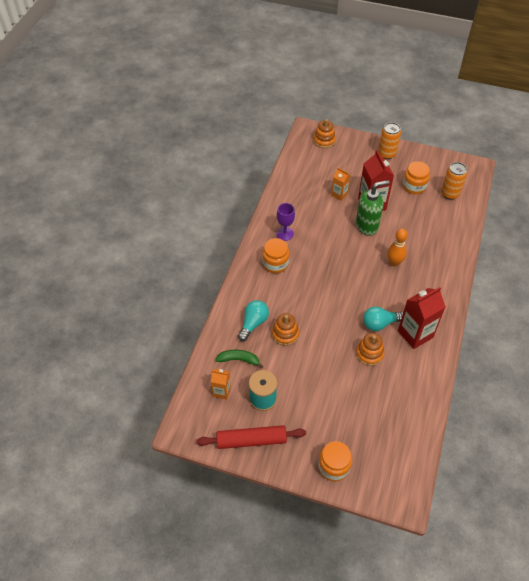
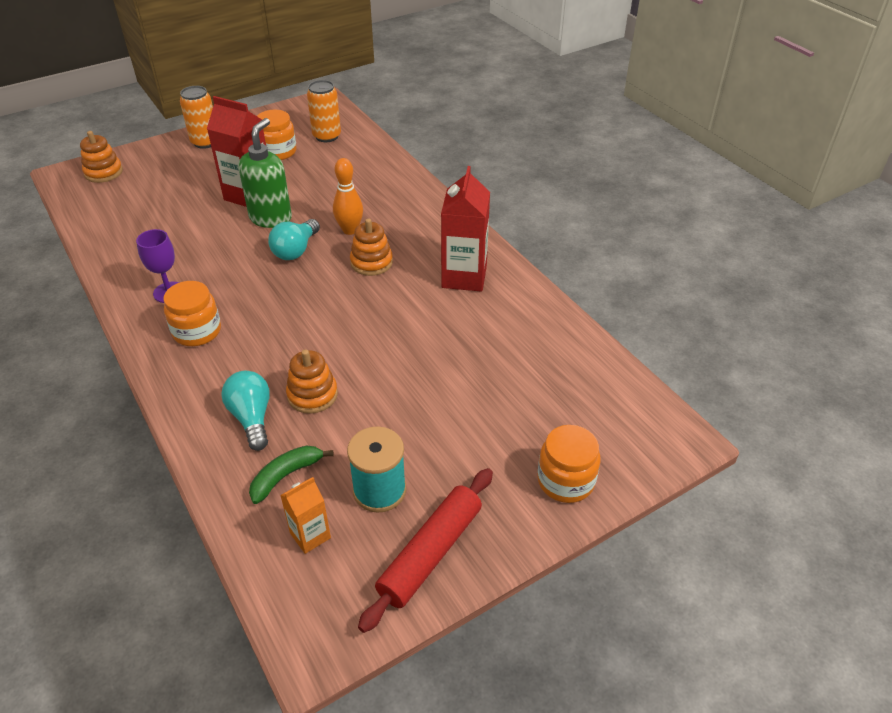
camera: 50 degrees left, 10 degrees down
(339, 194) = (194, 210): orange carton -> none
(369, 354) = (442, 333): orange stacking toy -> orange stacking toy (371, 262)
(380, 323) = (413, 296): turquoise light bulb -> turquoise light bulb (296, 250)

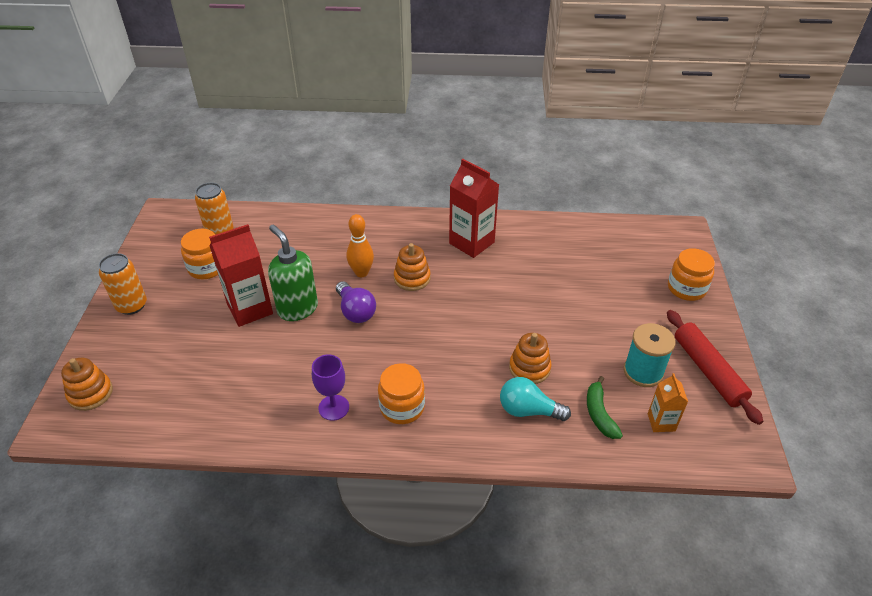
camera: 55 degrees left, 0 degrees up
(296, 250) = (355, 311): turquoise light bulb -> purple light bulb

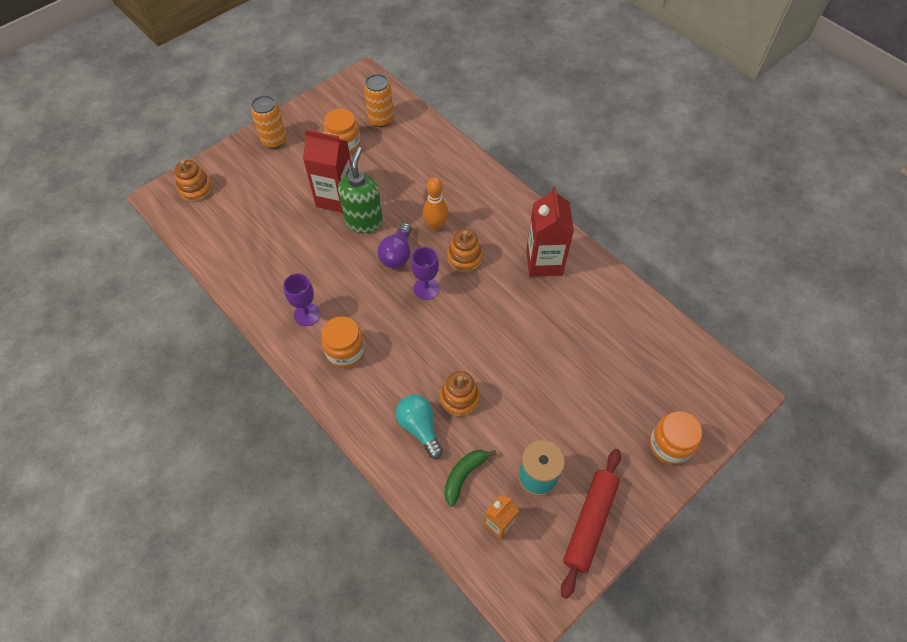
camera: 45 degrees right, 15 degrees up
(409, 317) = (426, 288): none -> purple goblet

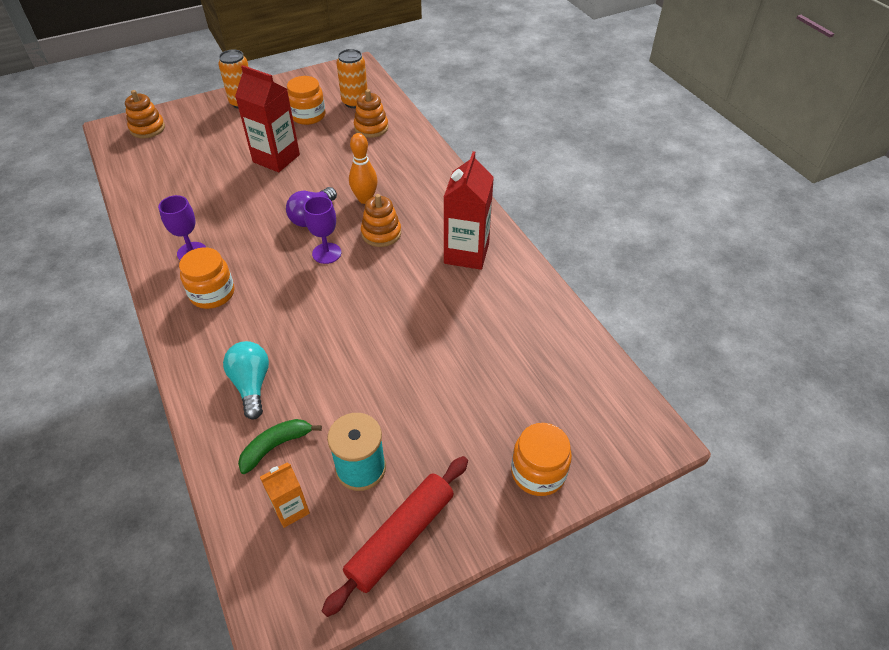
camera: 15 degrees right, 10 degrees down
(364, 221) = (293, 183): green soap dispenser -> none
(459, 398) = (310, 365): orange stacking toy -> orange stacking toy (371, 128)

